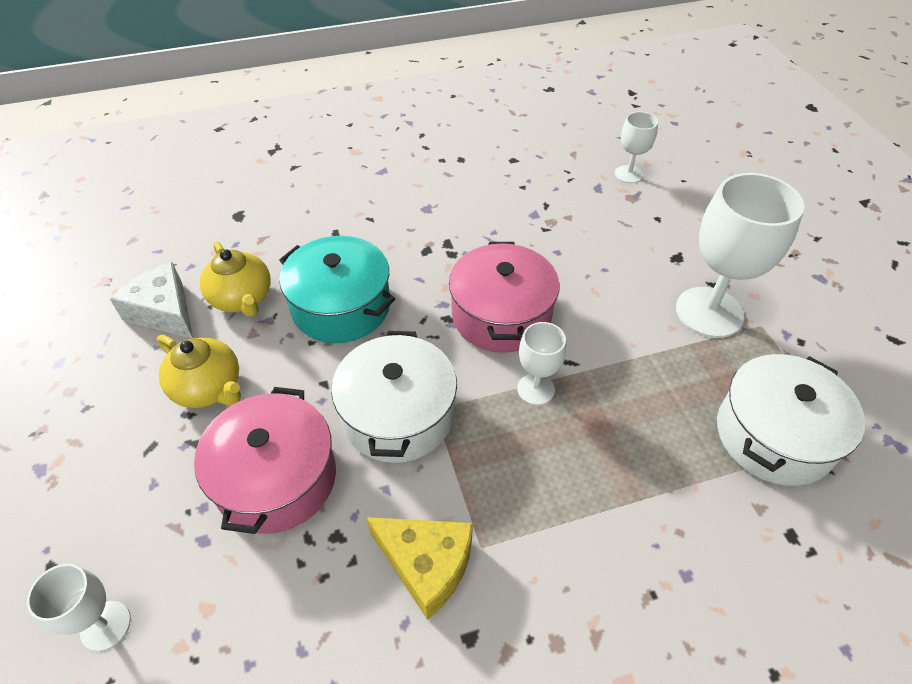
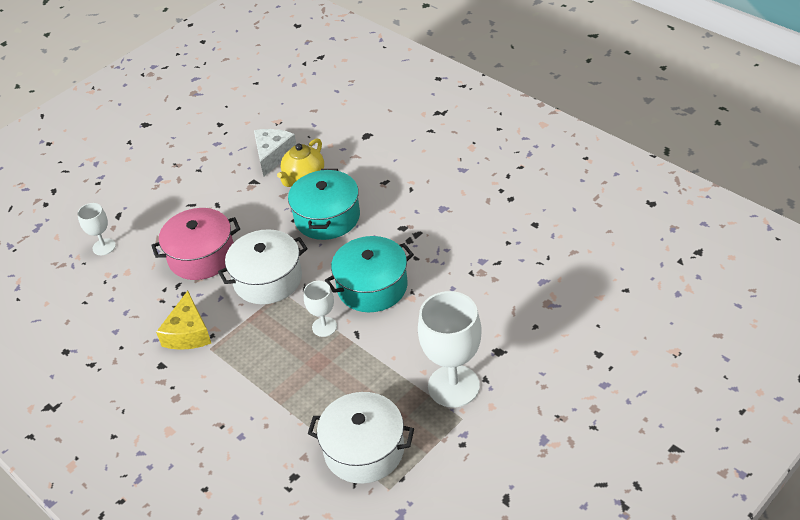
camera: 65 degrees right, 5 degrees down
(208, 388) = (237, 202): yellow teapot -> none
(501, 315) = (372, 286): pink pot -> turquoise pot
(628, 174) = (575, 291): white goblet -> none

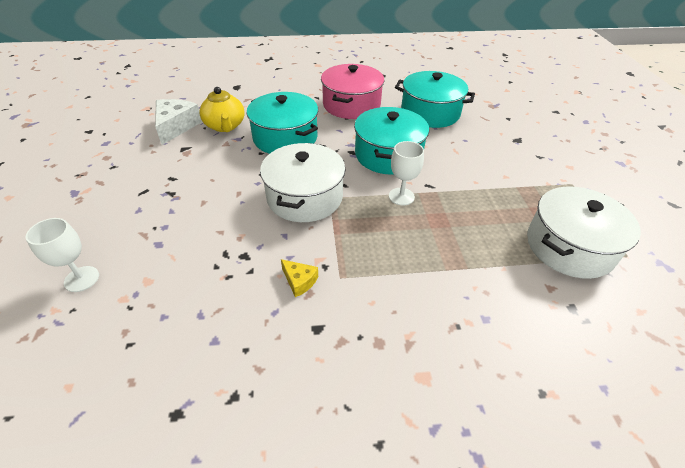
camera: 55 degrees left, 0 degrees up
(188, 333) = (299, 281): yellow cheese -> yellow cheese, size x0.53
(201, 256) = (215, 218): pink pot -> pink pot (351, 105)
(273, 155) = (176, 126): white cheese -> white cheese turned 45 degrees clockwise
(453, 386) = (534, 171): white goblet -> none
(475, 271) = (430, 113): none -> turquoise pot

